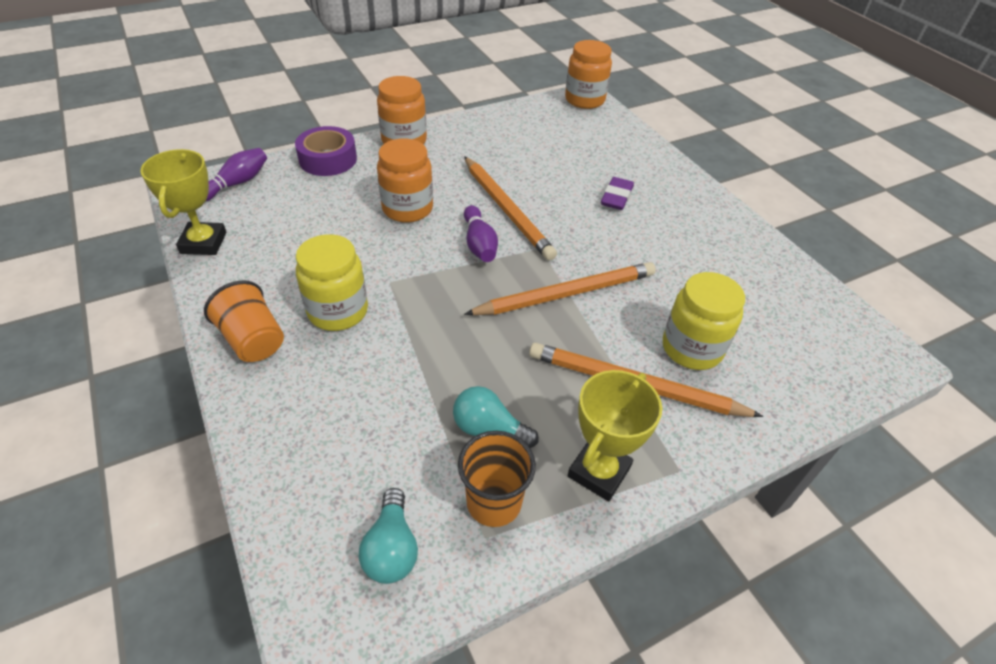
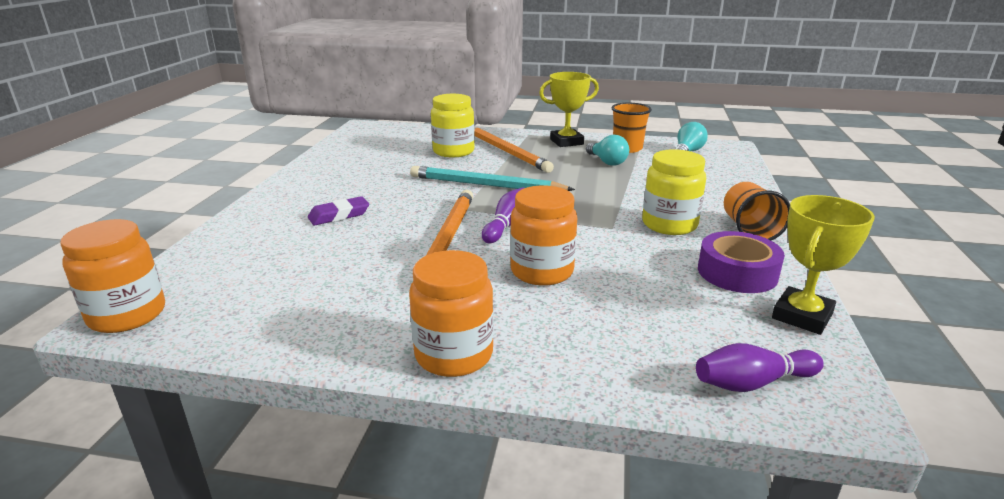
camera: 140 degrees left, 20 degrees down
(328, 159) = (591, 369): purple tape -> purple tape (737, 272)
(565, 294) = (486, 185): orange pencil -> turquoise pencil

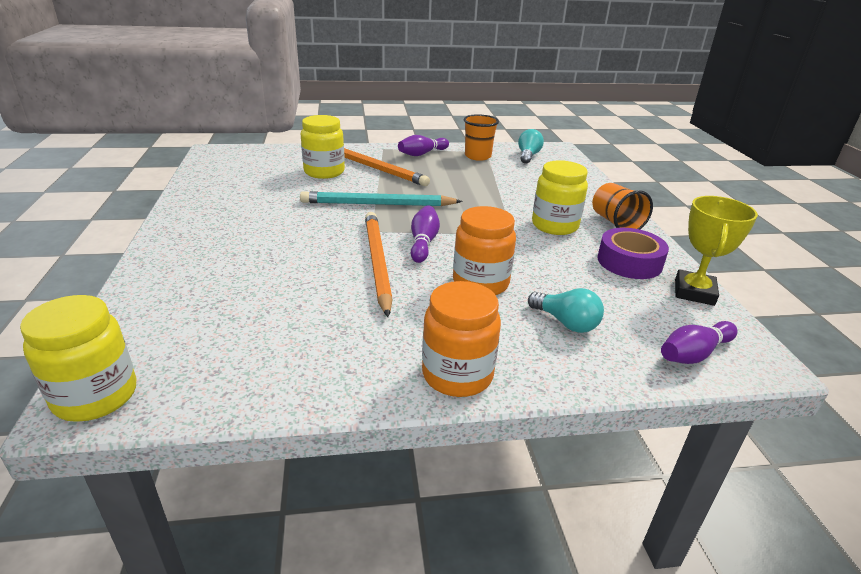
camera: 20 degrees left, 5 degrees up
(127, 315) = (95, 396): orange jar -> yellow jar
(339, 215) = (255, 252): purple eraser -> none
(566, 142) = (422, 154): yellow trophy -> purple bowling pin
(607, 162) = (469, 171): turquoise light bulb -> turquoise light bulb (566, 323)

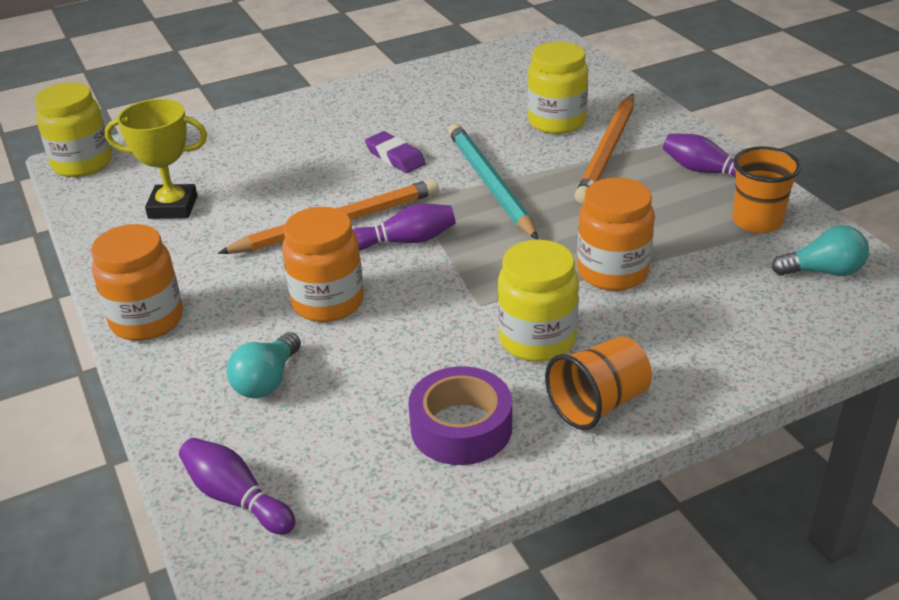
camera: 75 degrees right, 5 degrees up
(306, 226) = (395, 157): none -> purple eraser
(501, 194) = (612, 272): none -> orange jar
(694, 292) = (401, 501): yellow trophy -> yellow trophy (173, 207)

